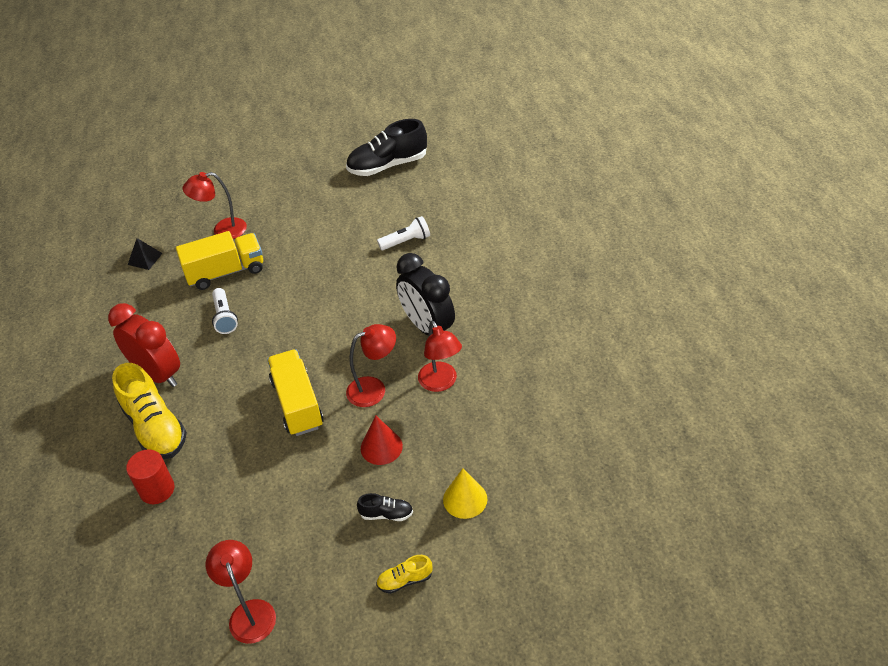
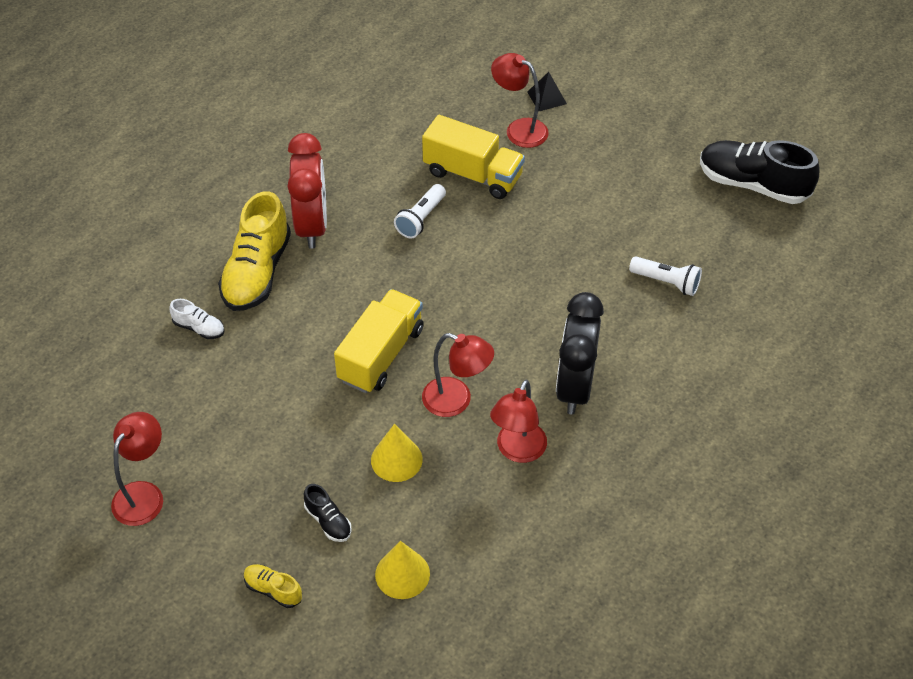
camera: 45 degrees right, 5 degrees up
(145, 259) = (425, 104): black pyramid -> black pyramid (546, 97)
(157, 489) = (199, 328): red cylinder -> white shoe
(381, 447) = (396, 459): red cone -> yellow cone

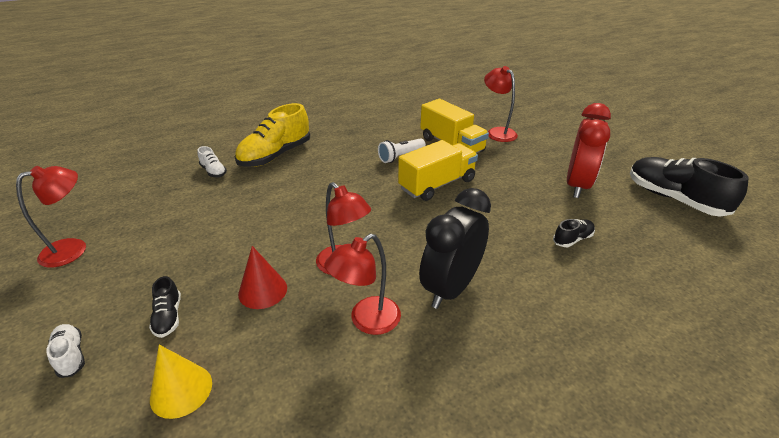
camera: 25 degrees right, 15 degrees down
(273, 590) = (71, 356): yellow shoe -> white shoe
(312, 225) = (329, 143): red clock -> red clock (577, 185)
(381, 354) = (312, 219): yellow truck -> yellow truck (437, 184)
(396, 459) = (262, 290): yellow cone -> red cone
(546, 97) = (525, 123): black pyramid -> none
(666, 282) = (572, 239): white flashlight -> black shoe

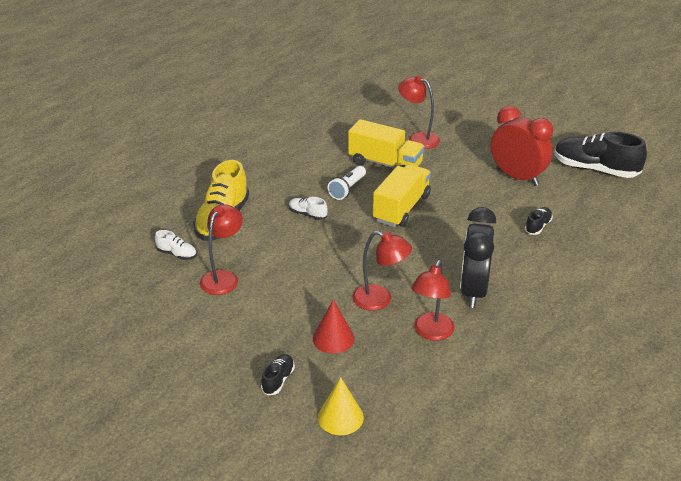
camera: 25 degrees left, 0 degrees up
(71, 356) = (232, 428): white shoe -> white shoe (307, 214)
(73, 249) = (127, 362): red lamp -> red lamp (223, 277)
(168, 317) = (278, 380): black shoe -> black shoe turned 120 degrees counterclockwise
(577, 185) = (517, 177): red clock -> red clock turned 45 degrees counterclockwise

